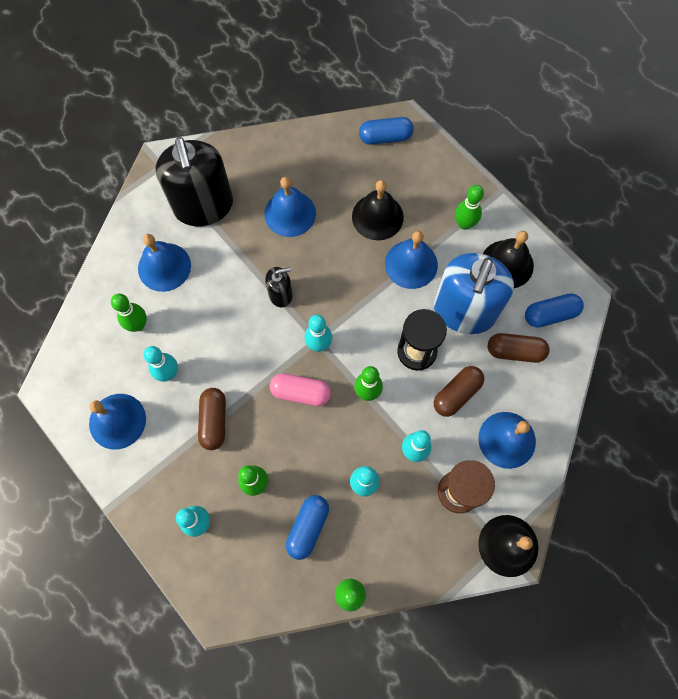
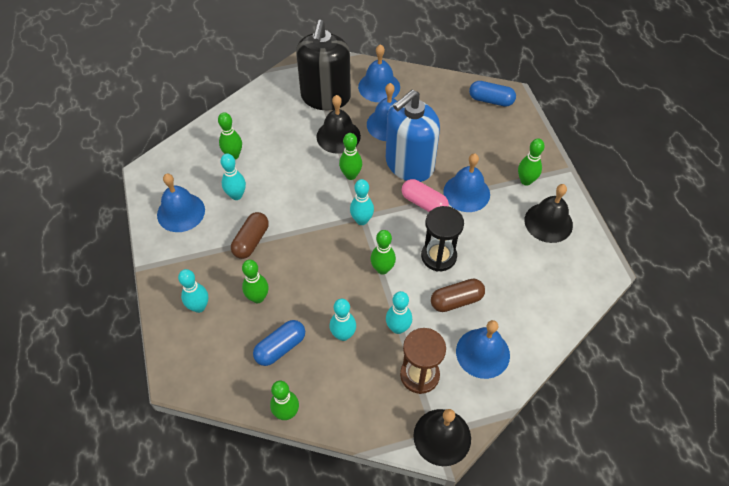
camera: 25 degrees right, 15 degrees down
(164, 267) = (274, 125): blue bell -> blue bell (379, 87)
(280, 294) = (351, 175): black soap dispenser -> green bowling pin
(301, 392) = (329, 248): pink capsule -> pink capsule (424, 203)
(377, 216) = (456, 151): black bell -> black bell (338, 136)
(464, 311) = (494, 242): blue soap dispenser -> blue soap dispenser (409, 164)
(515, 351) = (523, 289): brown capsule -> none
(550, 314) = (568, 273): blue capsule -> none

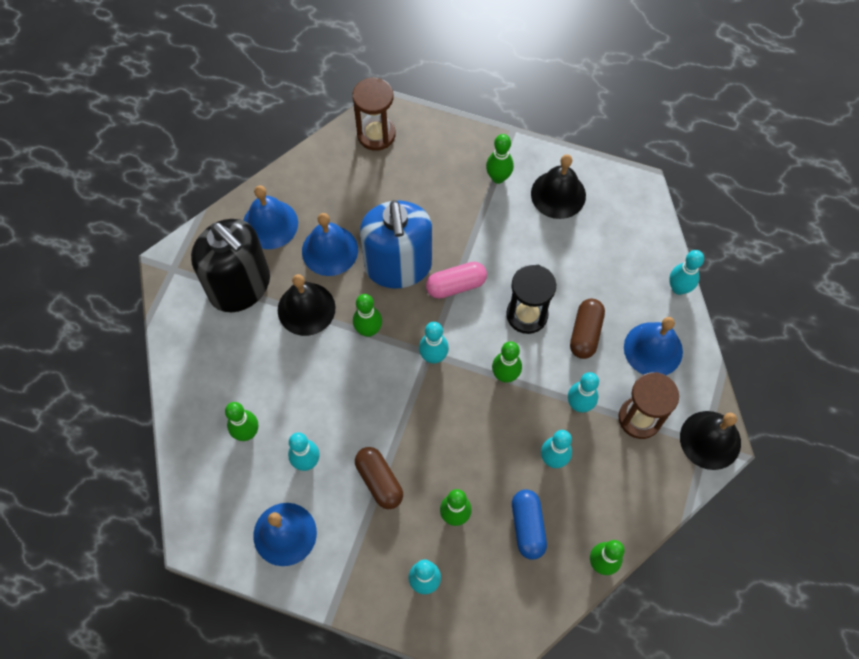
camera: 55 degrees left, 10 degrees up
(466, 193) = (472, 239): blue bell -> none
(491, 100) = (376, 134): blue capsule -> brown hourglass
(548, 342) = (678, 288): none -> turquoise bowling pin

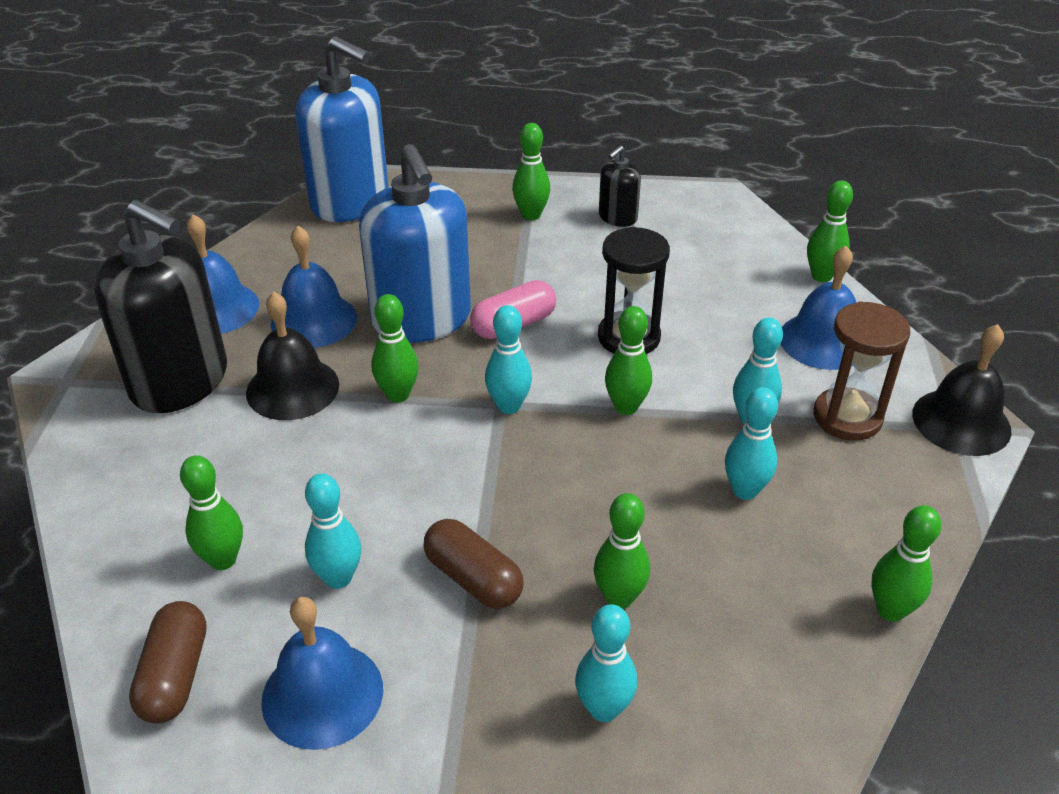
camera: 15 degrees left, 25 degrees down
(376, 134) = (350, 202): brown hourglass -> blue soap dispenser
(527, 527) = (746, 587): blue capsule -> none
(558, 194) = (617, 217): black bell -> black soap dispenser
(585, 333) = (721, 341): brown capsule -> brown capsule (175, 676)
(678, 288) = (821, 276): turquoise bowling pin -> green bowling pin

